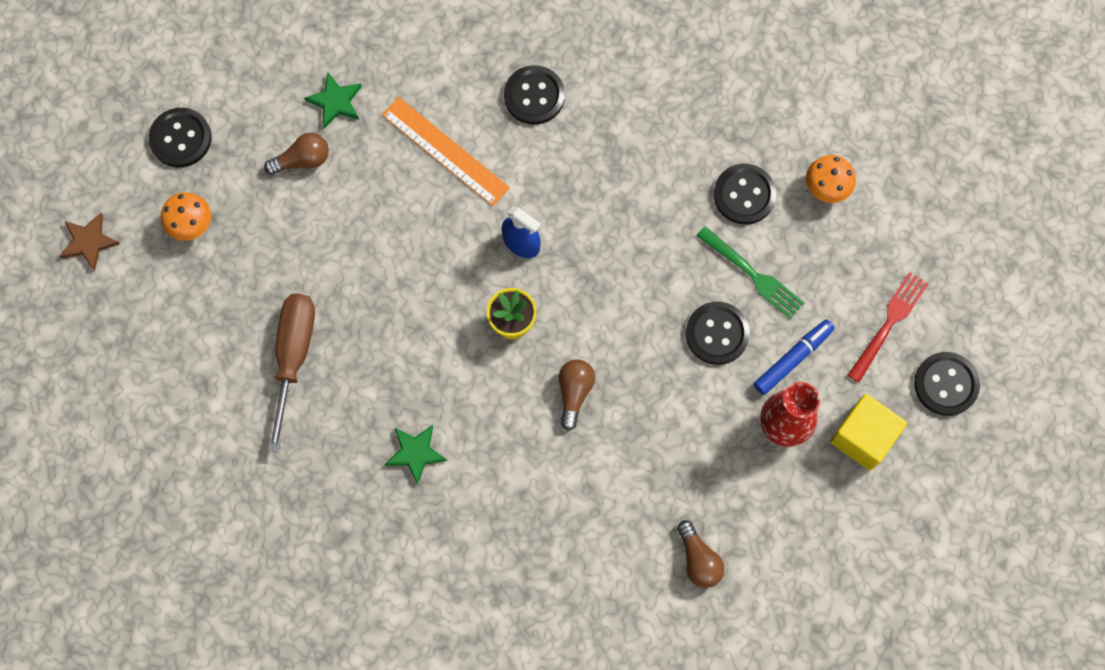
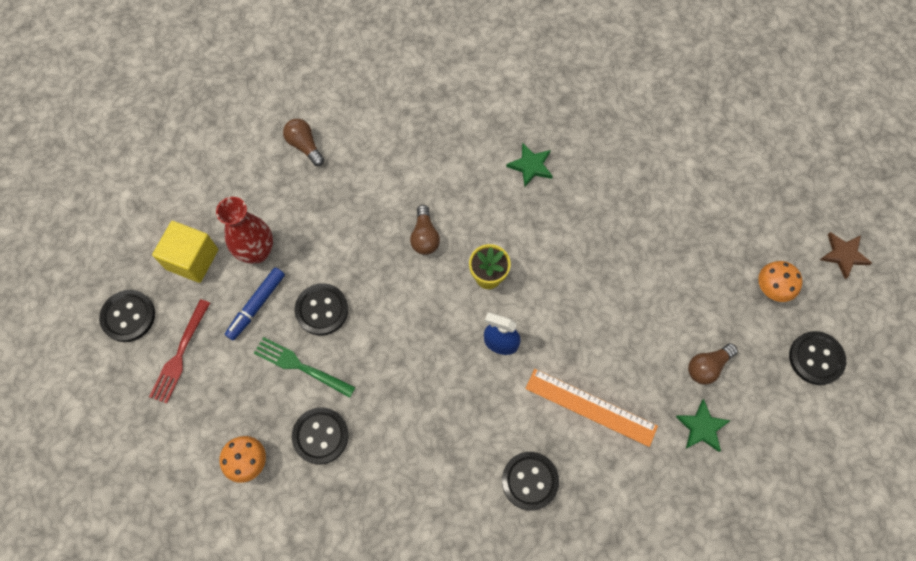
camera: 165 degrees right, 5 degrees down
(293, 357) = (647, 210): brown screwdriver -> none

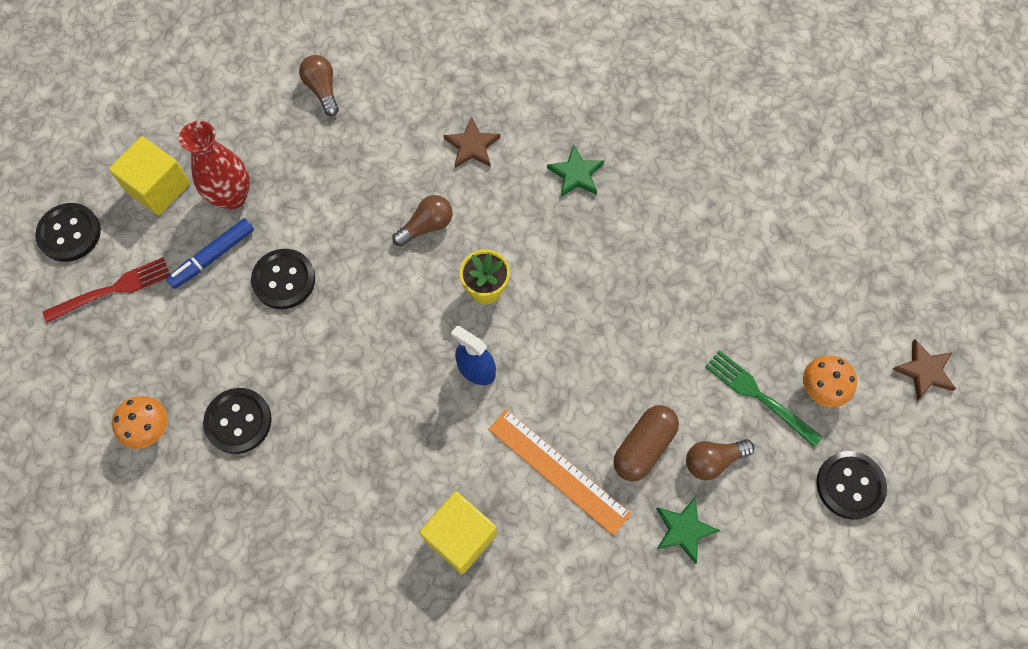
camera: 15 degrees right, 0 degrees up
(180, 354) = (112, 290): red fork -> red fork turned 150 degrees counterclockwise
(301, 366) = (241, 338): green fork -> green fork (759, 396)
(425, 237) = (426, 226): brown light bulb -> brown light bulb turned 135 degrees counterclockwise
(441, 163) = (472, 146): none -> brown star
(530, 481) = (460, 536): black button -> yellow cube
(651, 370) = (643, 447): none -> brown capsule

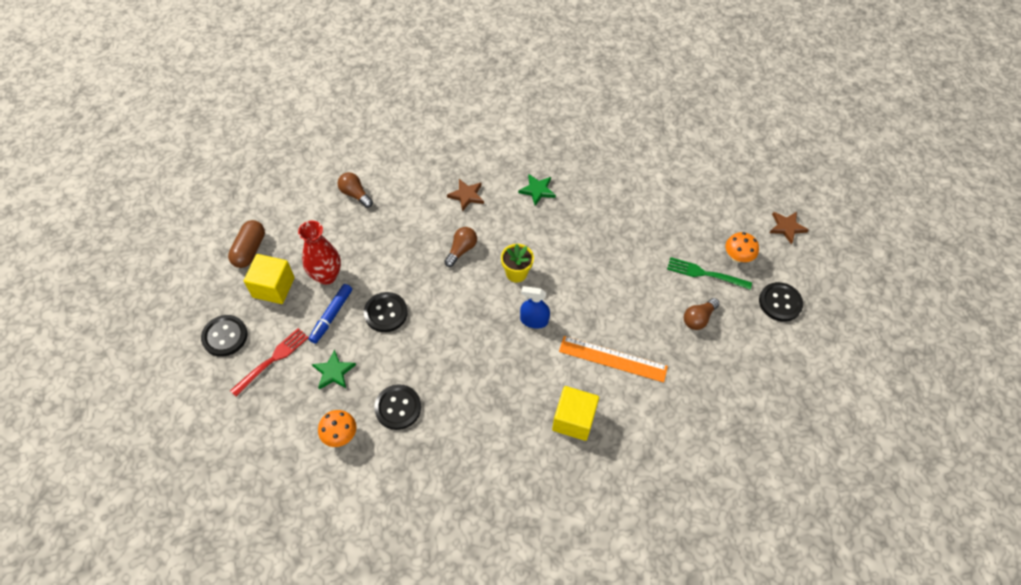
camera: 25 degrees left, 10 degrees down
(643, 447) = (655, 326): brown capsule -> brown capsule (250, 250)
(683, 530) = (702, 363): green star -> green star (333, 372)

